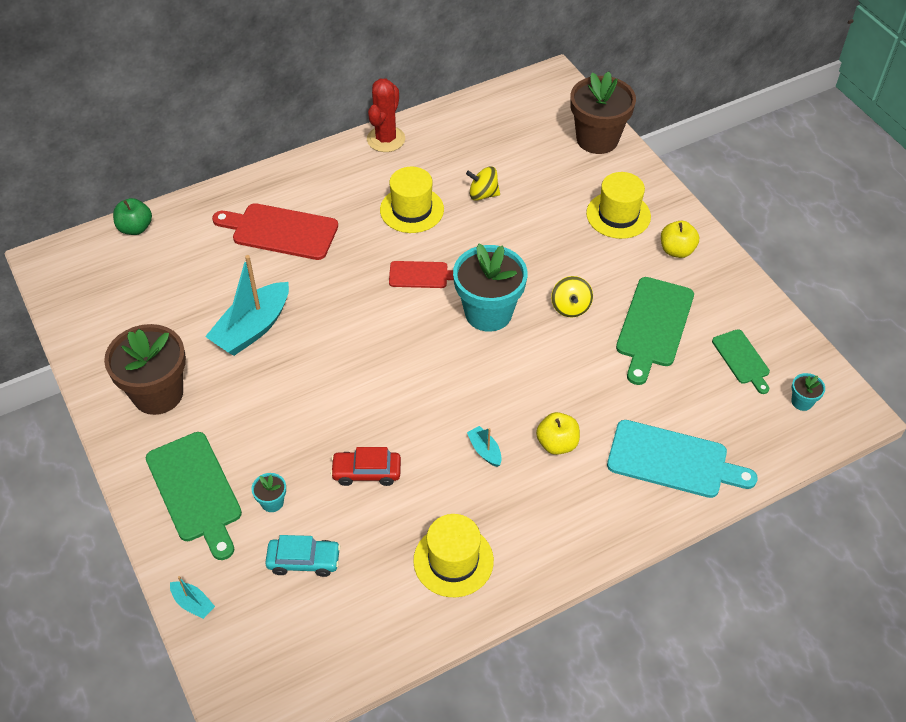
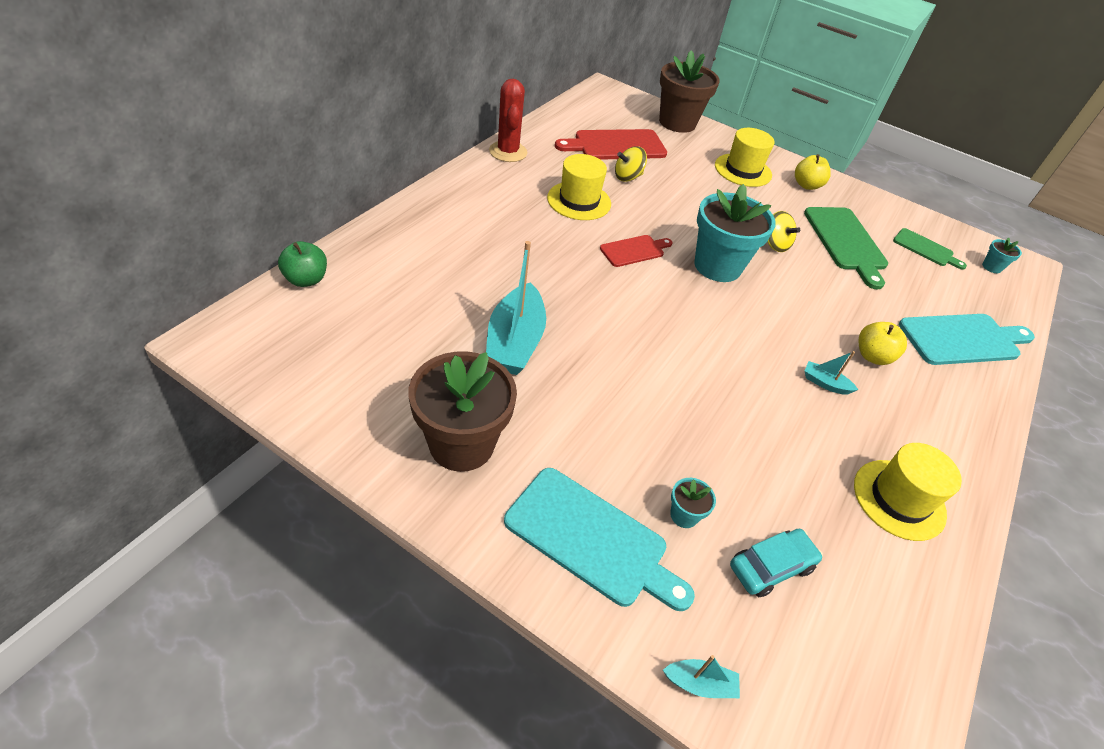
camera: 35 degrees left, 5 degrees down
(195, 491) = (591, 539): green cutting board -> turquoise cutting board
(280, 231) = (471, 246): red cutting board -> red cutting board (616, 145)
(366, 472) = (746, 444): red car -> none

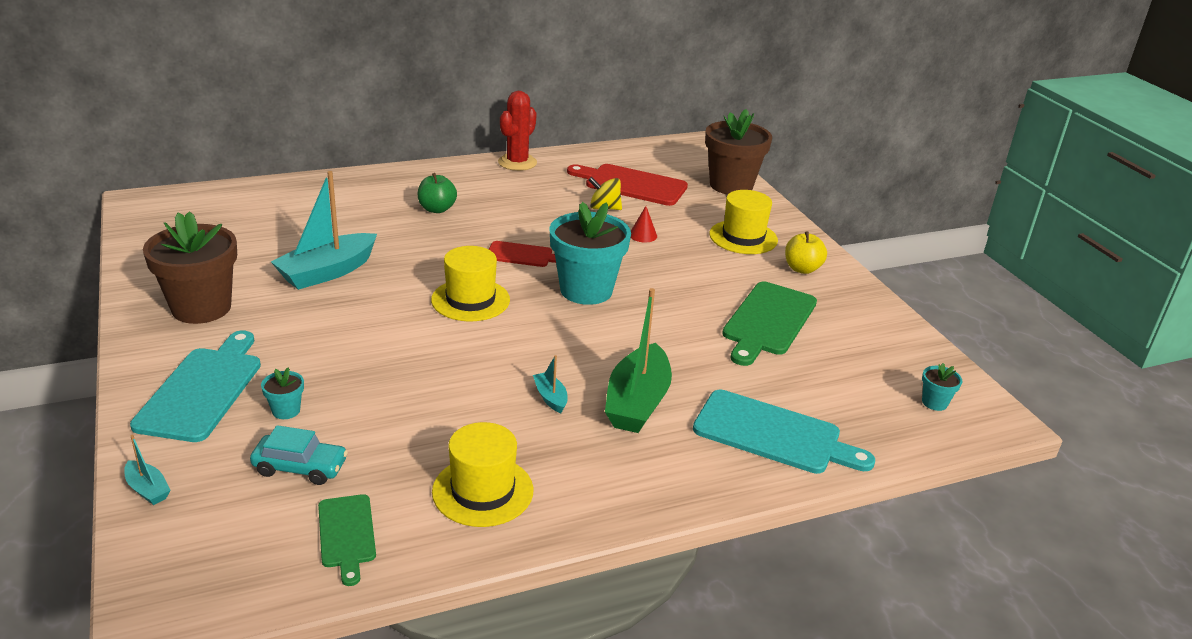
camera: 40 degrees right, 15 degrees down
(306, 279) = (241, 191): green apple -> green apple (437, 209)
(579, 201) = (527, 210): yellow hat -> yellow hat (470, 300)
(591, 539) = (202, 390): turquoise cutting board -> turquoise cutting board turned 150 degrees counterclockwise
(684, 194) = (643, 235): none -> red cone
(775, 244) = (677, 296): yellow spinning top -> none
(872, 356) = (637, 402): yellow apple -> green boat
(925, 249) = (866, 359): green cutting board -> green cutting board (347, 534)

